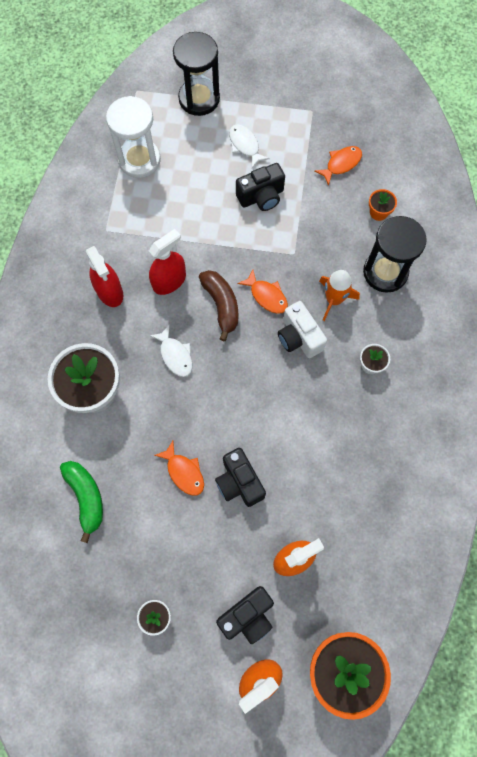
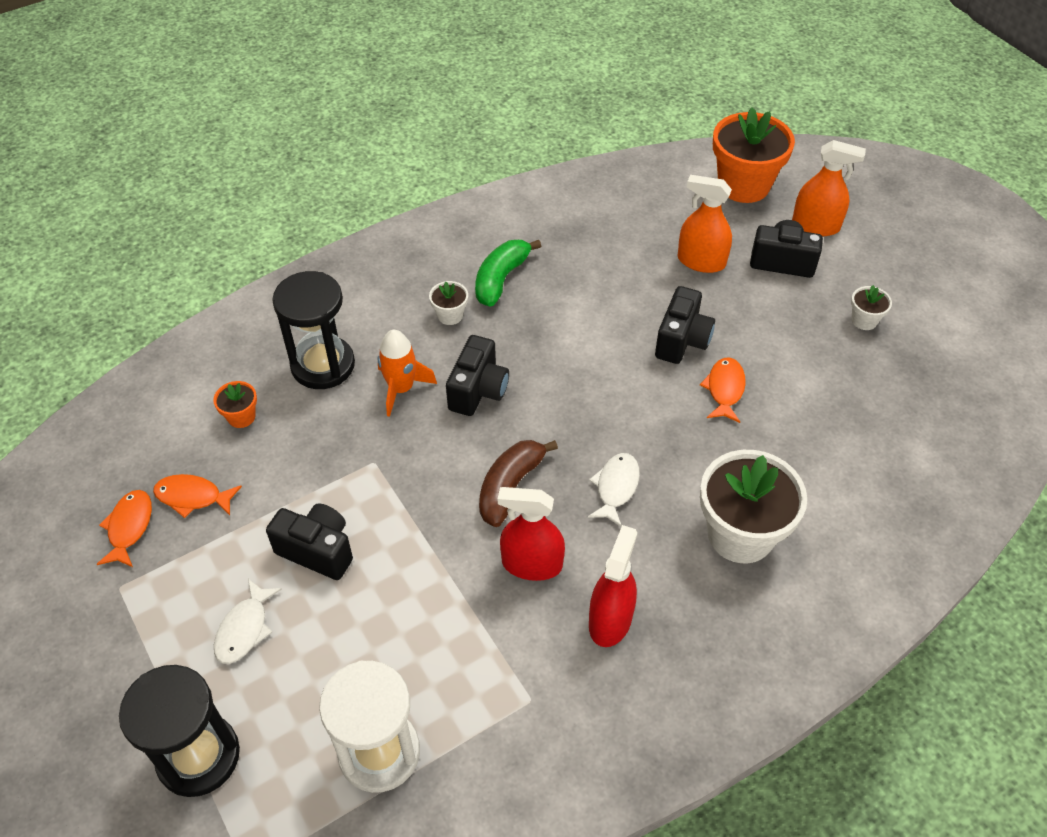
camera: 130 degrees left, 20 degrees down
(86, 497) = (845, 452): green banana -> green banana (501, 279)
(267, 296) = (455, 452): orange fish -> orange fish (129, 527)
(299, 337) = (478, 390): white camera -> black camera

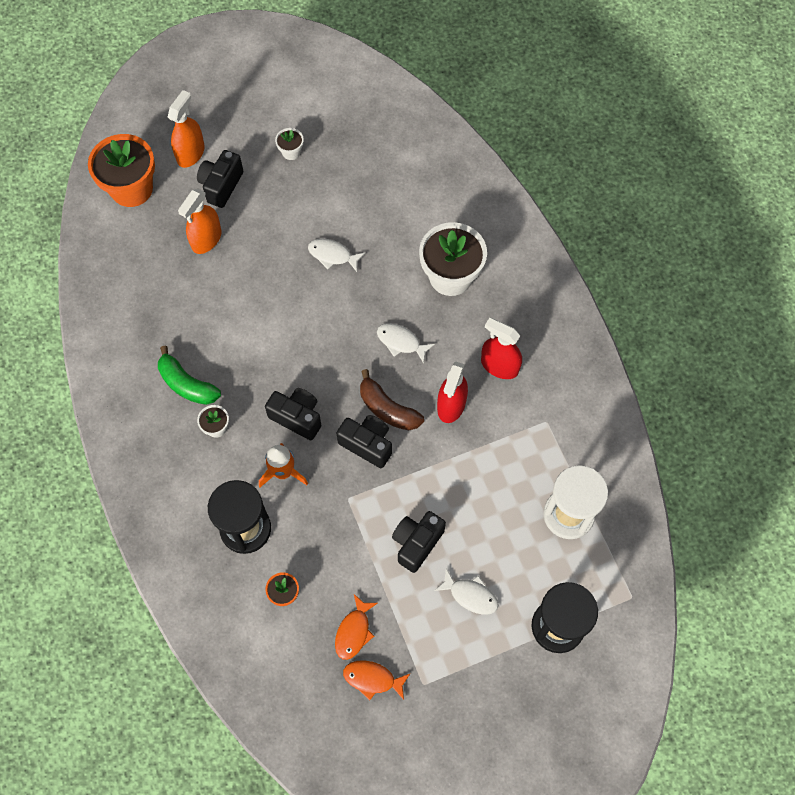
camera: 80 degrees left, 15 degrees up
(682, 340) = (281, 271): black camera -> black camera (367, 444)
(724, 389) = (332, 255): orange fish -> white fish

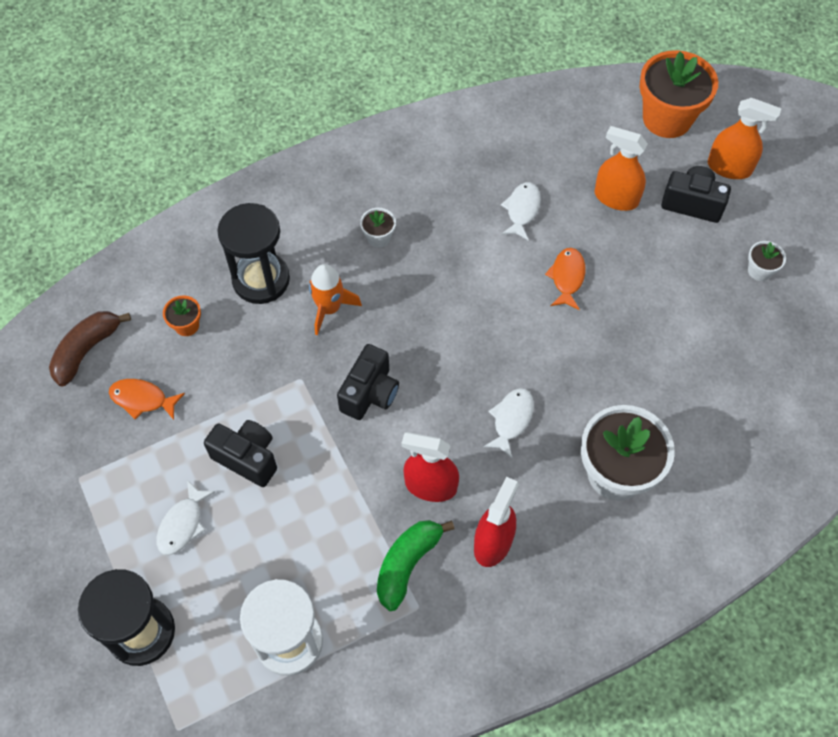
camera: 85 degrees right, 5 degrees down
(187, 384) = (428, 203): green banana -> green banana (407, 564)
(297, 417) = (398, 316): black camera -> none
(332, 255) = (620, 331): white fish -> white fish (522, 210)
(372, 679) = (88, 423): orange fish -> orange fish (567, 277)
(388, 409) = (418, 412): brown banana -> brown banana (86, 350)

